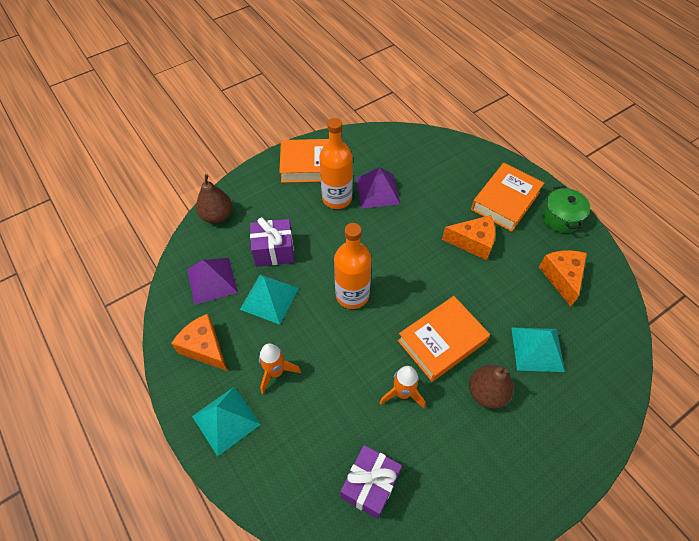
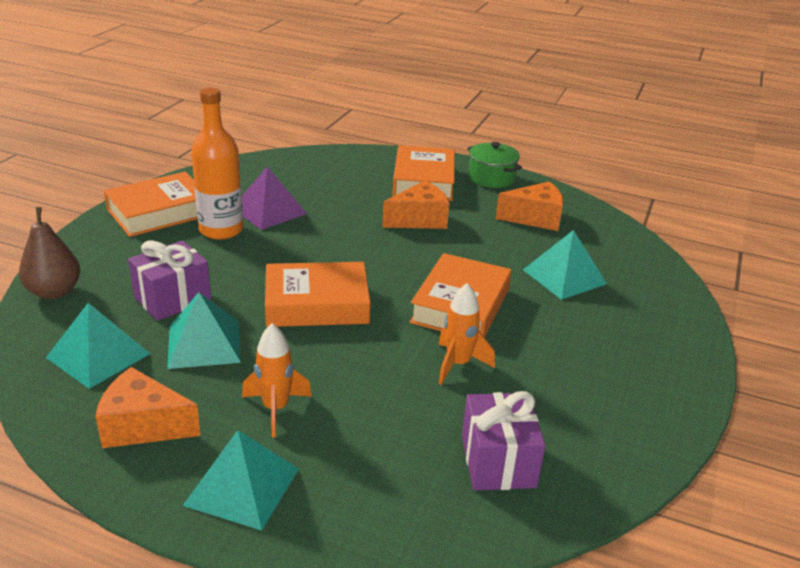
camera: 35 degrees left, 25 degrees down
(212, 280) = (98, 355): purple pyramid -> turquoise pyramid
(352, 295) = (317, 304): orange bottle -> orange book
(486, 393) = (548, 328): brown pear -> none
(562, 277) = (535, 218): orange cheese -> orange cheese turned 120 degrees clockwise

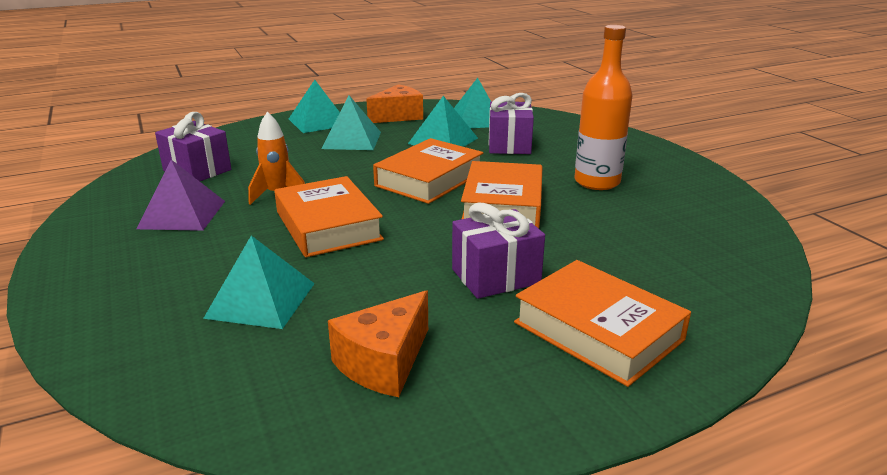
camera: 135 degrees right, 5 degrees down
(54, 292) = (566, 123): brown pear -> none
(159, 212) = (661, 170): orange book -> orange book (503, 204)
(269, 211) = (614, 210): purple pyramid -> purple pyramid (182, 214)
(276, 409) = (352, 140): orange rocket -> turquoise pyramid
(419, 220) = (495, 276): orange cheese -> purple gift
(491, 178) = (545, 403): green pot -> none

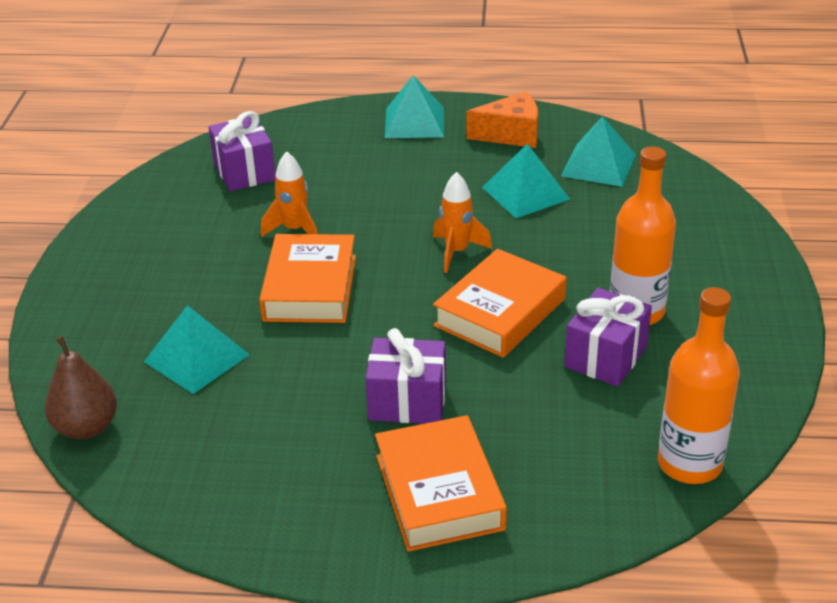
camera: 30 degrees right, 10 degrees up
(177, 395) = (86, 427): none -> brown pear
(182, 214) = (196, 232): purple pyramid -> none
(352, 140) = (426, 164): turquoise pyramid -> none
(384, 362) = (243, 455): orange cheese -> none
(429, 179) = (457, 252): orange book -> orange rocket
(509, 145) = (595, 221): purple gift -> purple gift (606, 357)
(749, 253) = (689, 464): none -> orange bottle

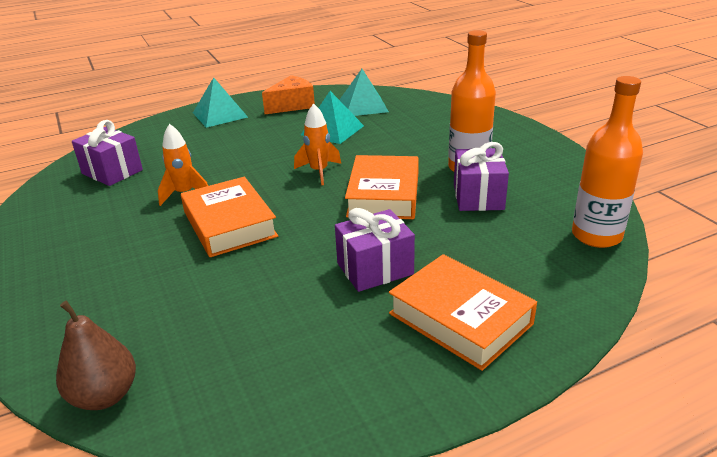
camera: 30 degrees left, 5 degrees down
(196, 358) = (172, 301): turquoise pyramid -> none

